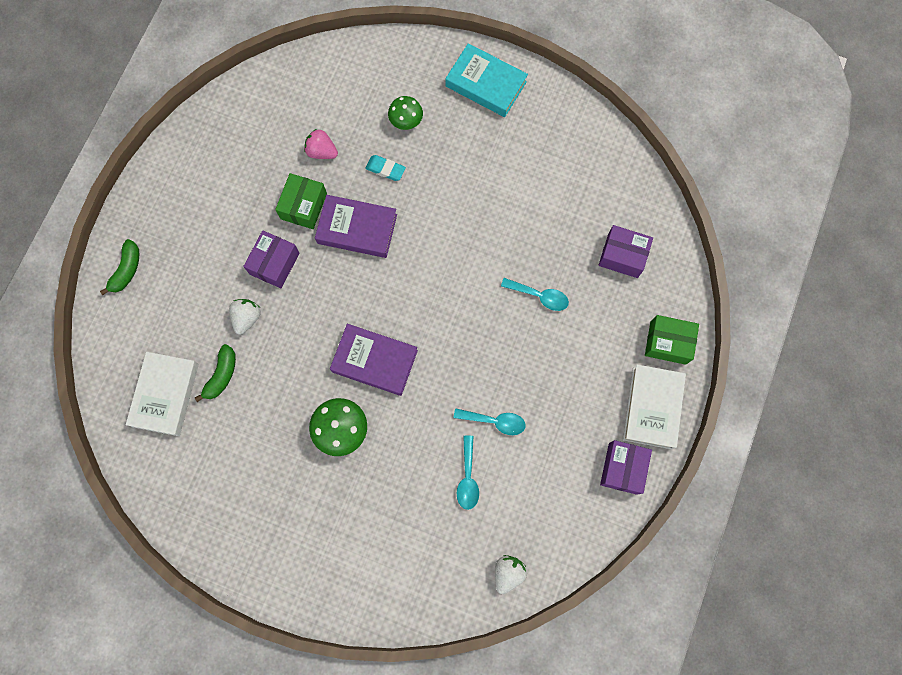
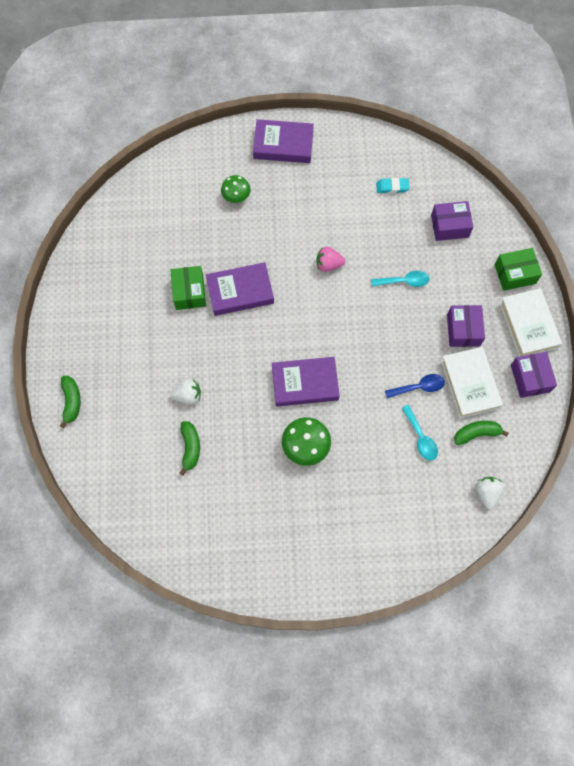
camera: 25 degrees left, 5 degrees down
(165, 395) = (153, 483): white book -> white book (470, 384)
(247, 318) = (188, 395): white strawberry -> white strawberry turned 90 degrees clockwise
(274, 263) = (188, 345): purple box -> purple box (463, 330)
(322, 151) = (182, 246): pink strawberry -> pink strawberry (328, 264)
(385, 169) = (239, 238): turquoise eraser -> turquoise eraser (392, 187)
(485, 84) = (283, 145): turquoise book -> purple book
(495, 421) = (419, 387): turquoise spoon -> blue spoon
(531, 502) = (476, 433): none -> green banana

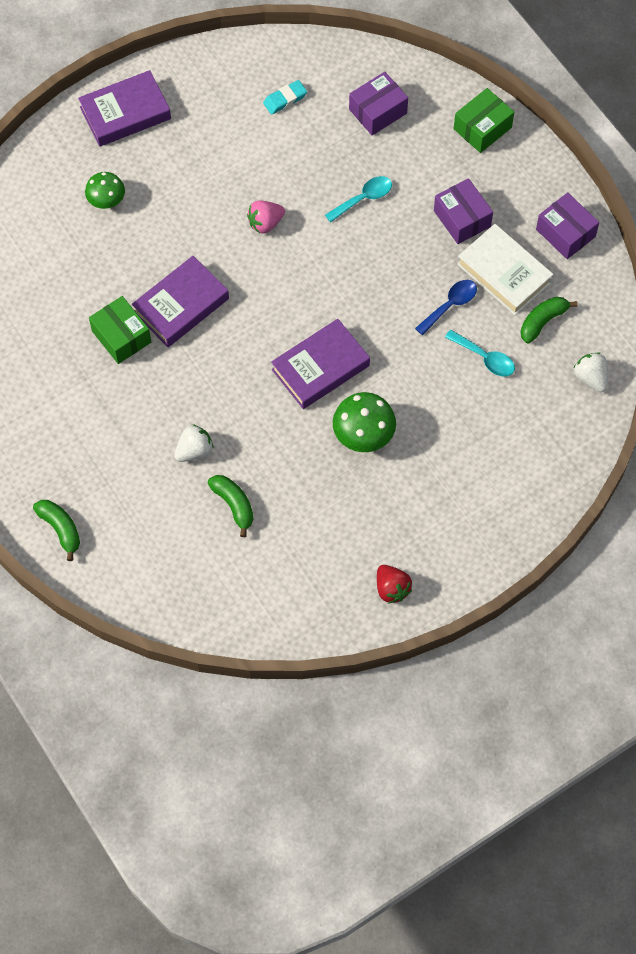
camera: 30 degrees left, 5 degrees down
(258, 568) = (391, 588): none -> red strawberry
(528, 325) = (530, 177): white book -> none

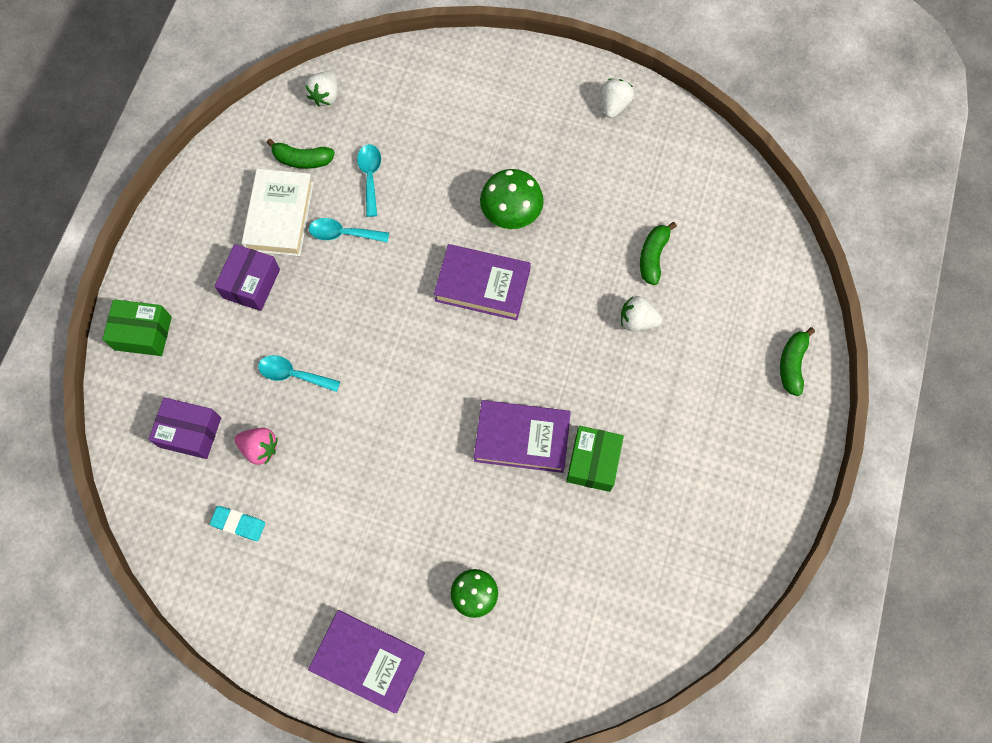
camera: 130 degrees left, 5 degrees up
(265, 223) = (384, 435): pink strawberry -> pink strawberry (260, 448)
(391, 588) = (614, 105): red strawberry -> white strawberry
(450, 305) = (343, 233): blue spoon -> turquoise spoon
(565, 233) = (203, 198): purple box -> none

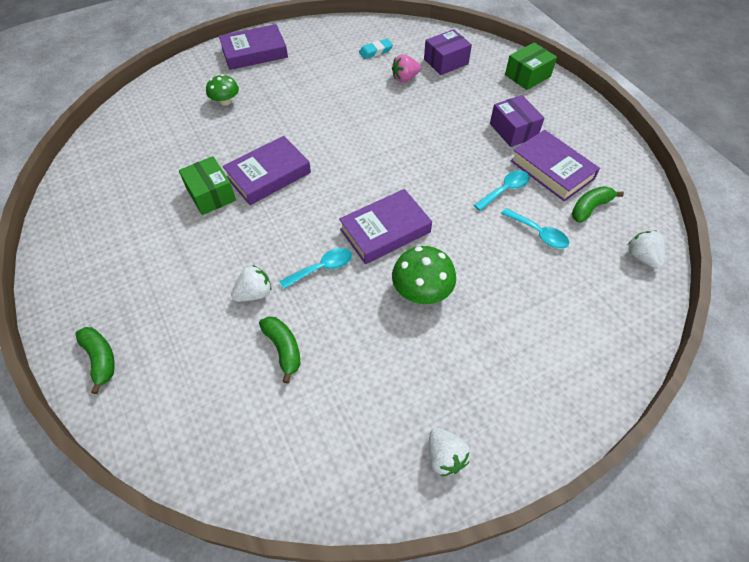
camera: 135 degrees right, 15 degrees down
(279, 216) = (552, 170): white book -> purple book
(293, 374) = (432, 112): turquoise spoon -> turquoise spoon (322, 268)

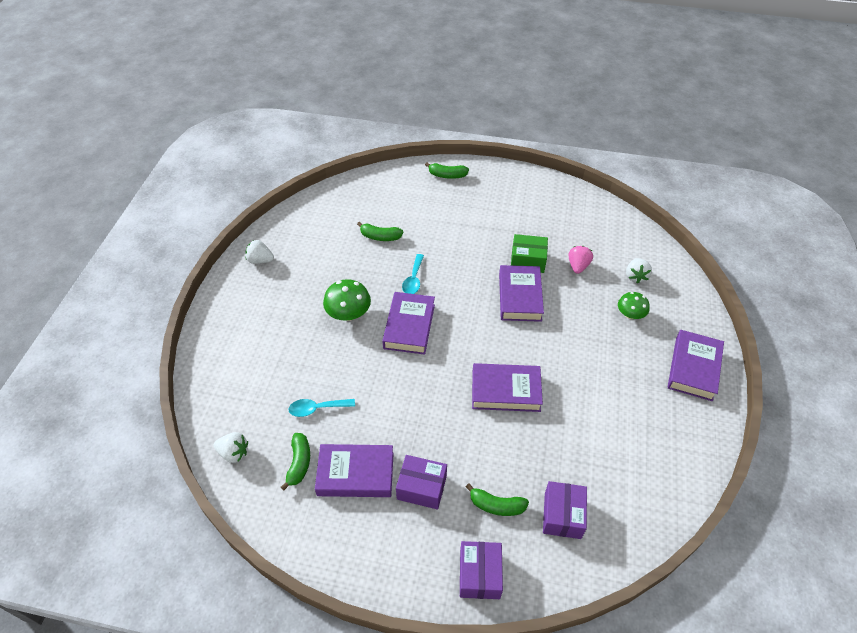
camera: 130 degrees right, 5 degrees down
(254, 293) = (427, 243): white strawberry -> white strawberry (635, 276)
(375, 51) = (627, 465): turquoise eraser -> none
(383, 131) = (505, 391): none -> purple book
(405, 78) = (563, 458): pink strawberry -> pink strawberry (578, 266)
(477, 90) = (496, 505): none -> green banana
(505, 190) = (370, 422): turquoise spoon -> none
(527, 76) = (479, 574): green box -> purple box

